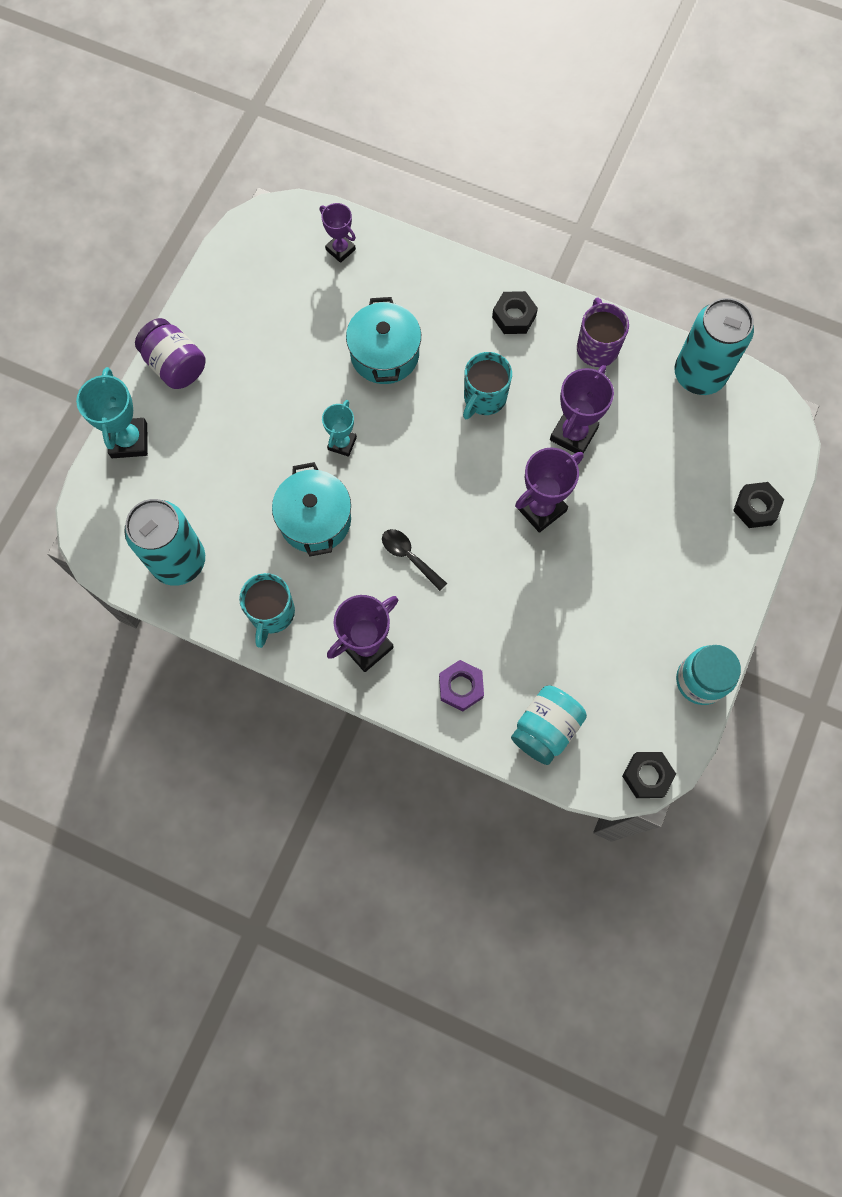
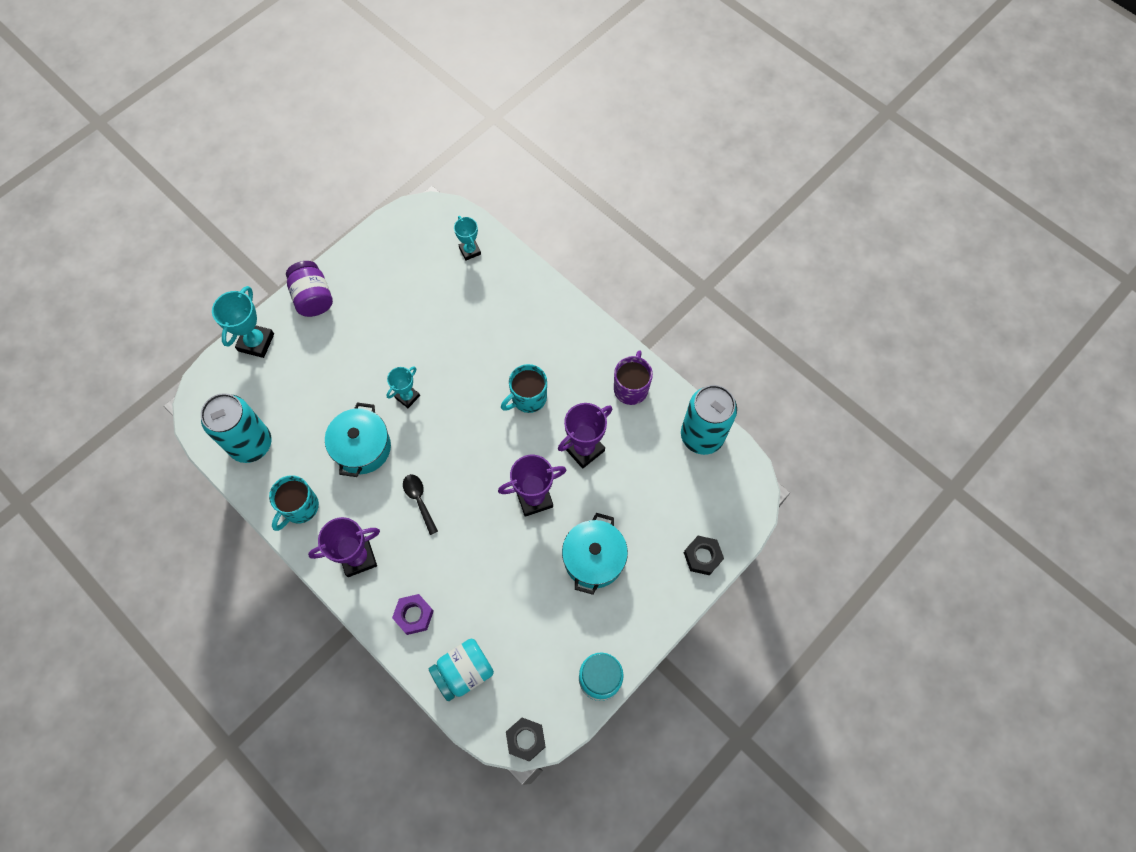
camera: 20 degrees right, 5 degrees down
(340, 249) = (470, 251): purple trophy -> turquoise trophy
(384, 354) = (468, 340): turquoise pot -> turquoise pot (594, 559)
(514, 316) = (577, 343): black nut -> none

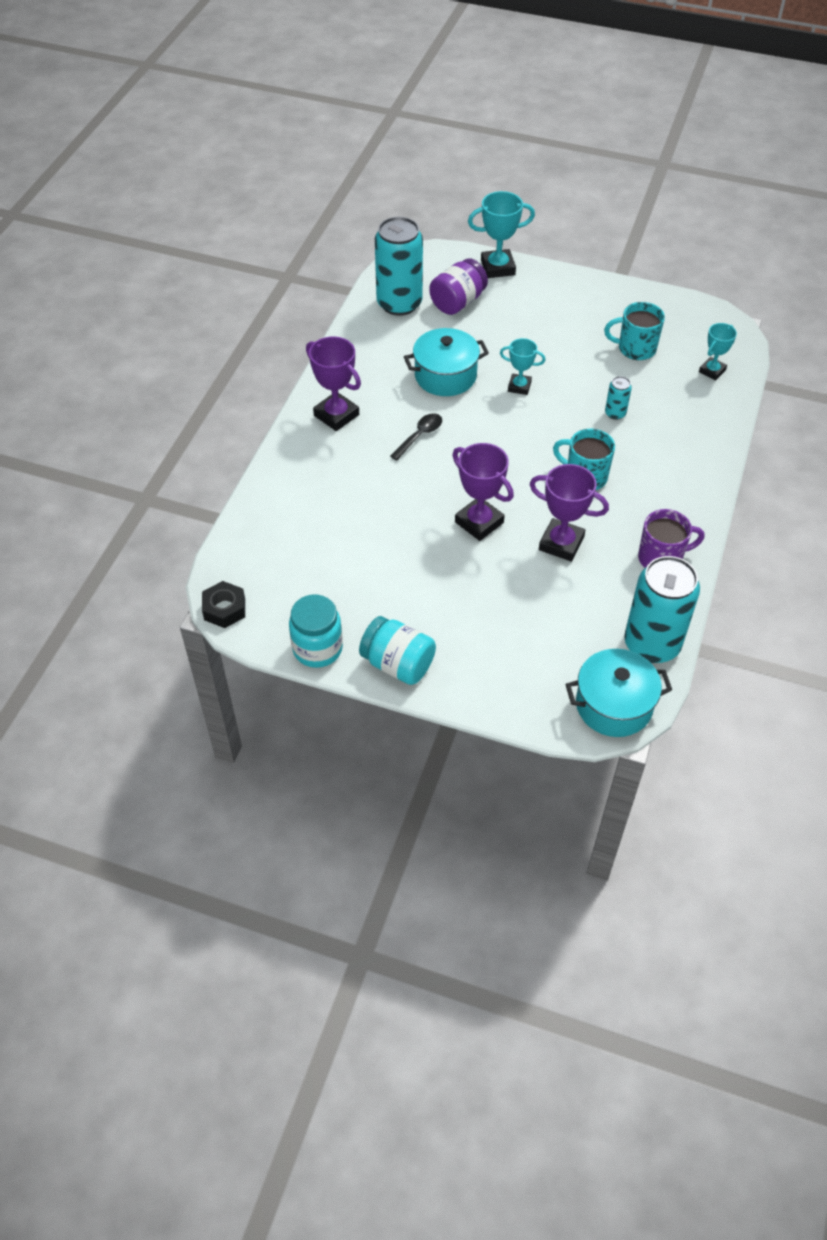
camera: 65 degrees right, 15 degrees down
(300, 507) = (360, 358): turquoise mug -> turquoise mug (635, 348)
(313, 298) = (570, 285): purple jar -> purple jar (457, 302)
(414, 615) = (303, 476): purple nut -> none
(463, 672) = (267, 534): turquoise jar -> turquoise jar (398, 664)
(475, 342) = (615, 413): none -> turquoise can
(594, 559) = (444, 596): turquoise pot -> turquoise pot (613, 705)
(702, 557) = (507, 695): black nut -> none

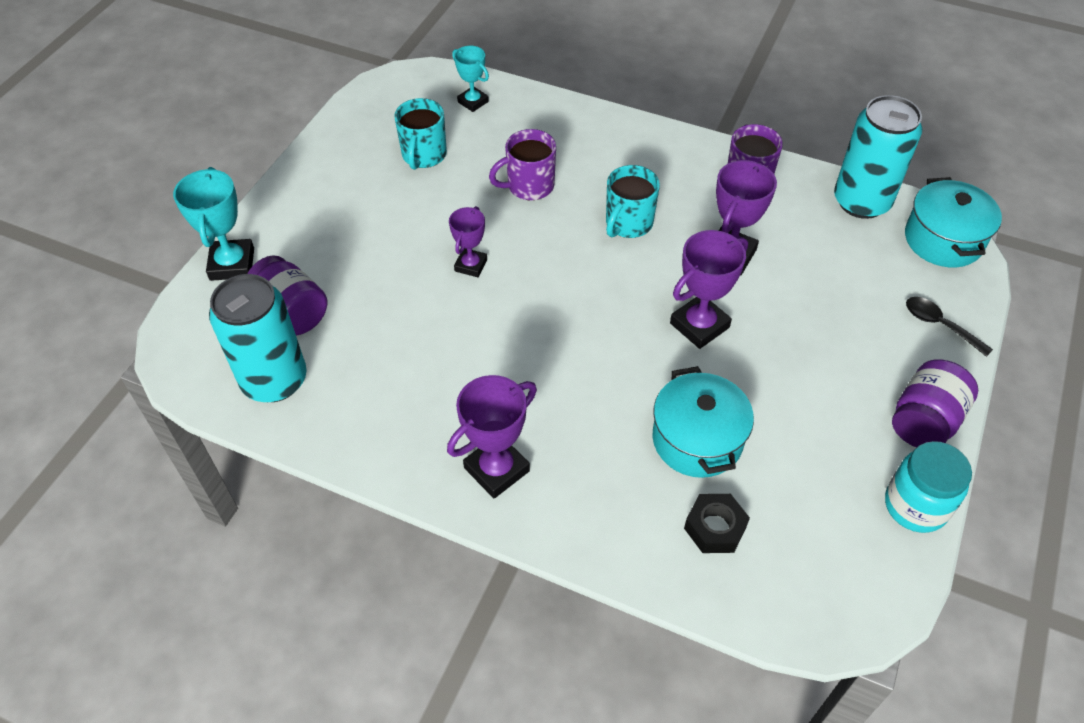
camera: 85 degrees left, 0 degrees up
(224, 609) = (865, 621): black nut -> black nut (715, 528)
(398, 664) = (924, 421): turquoise jar -> purple jar
(419, 436) = (548, 374): black spoon -> black spoon (939, 325)
(445, 376) = (438, 338): turquoise pot -> turquoise pot (697, 439)
(519, 386) = (471, 265): turquoise trophy -> purple trophy
(615, 413) = (529, 186): turquoise can -> purple mug

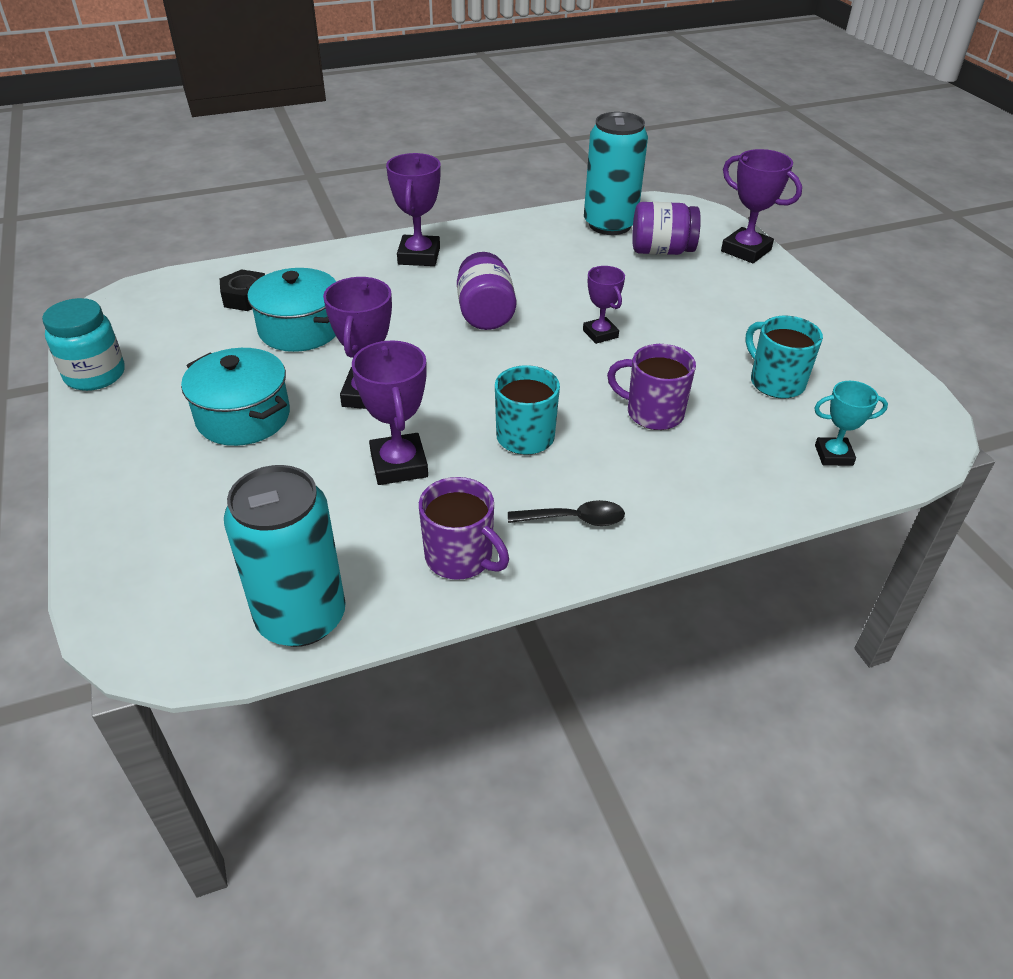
camera: 135 degrees right, 10 degrees down
(232, 264) = (746, 250): turquoise trophy -> purple trophy
(529, 186) = (653, 413): purple mug -> purple mug turned 90 degrees counterclockwise
(924, 421) = (110, 432): purple jar -> purple jar (485, 314)
(939, 325) = (128, 522): black spoon -> black spoon (574, 519)
(943, 240) = (164, 630): turquoise pot -> turquoise pot (243, 417)

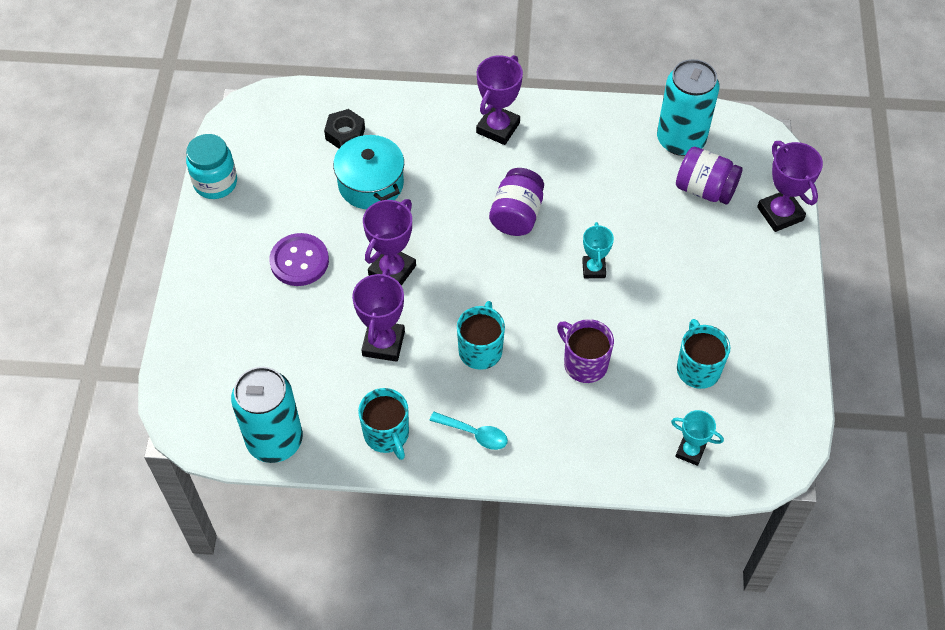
camera: 25 degrees right, 15 degrees up
(243, 417) = (299, 261): turquoise pot -> purple button
(460, 557) = (387, 434): purple mug -> turquoise mug
(574, 519) = (474, 434): black spoon -> turquoise spoon
(600, 334) = (594, 269): purple trophy -> turquoise trophy

